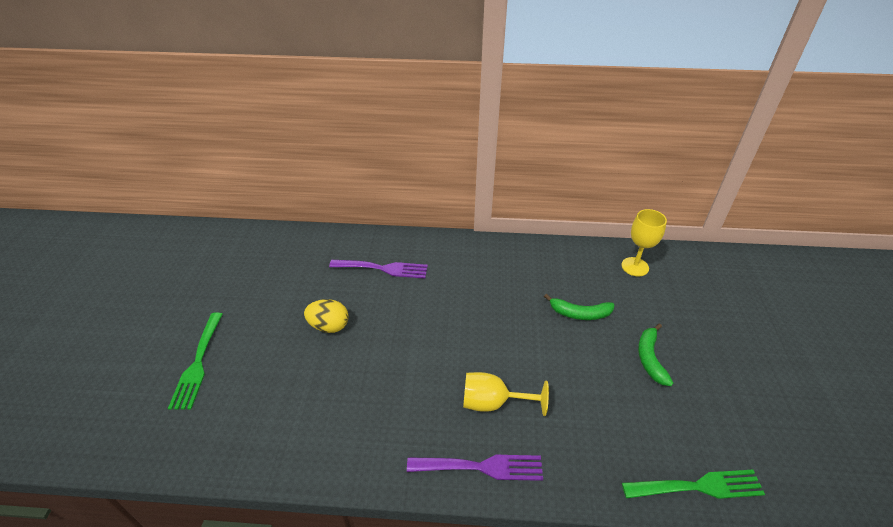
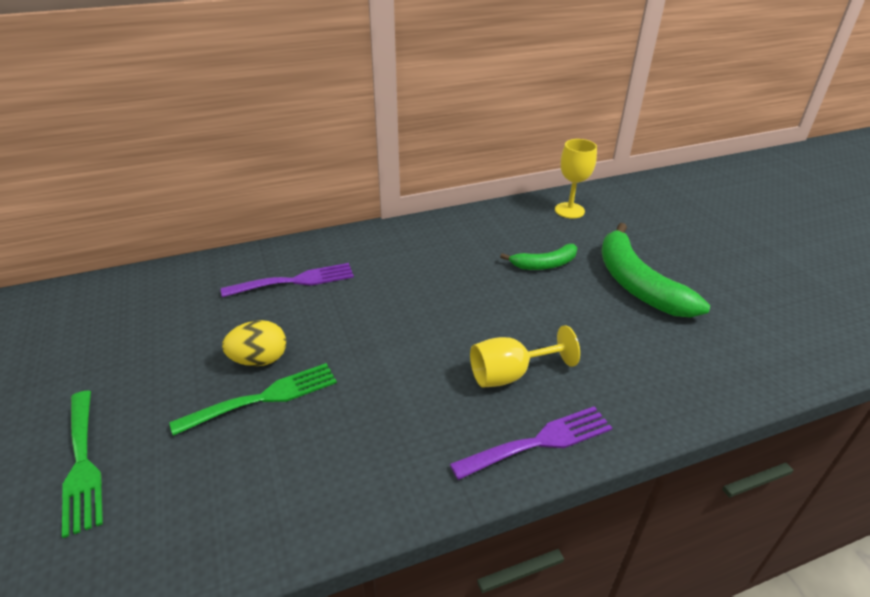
camera: 25 degrees left, 5 degrees down
(650, 358) = (637, 284): green banana -> green banana, size x1.82
(698, 486) = (755, 378): green fork -> green fork (264, 397)

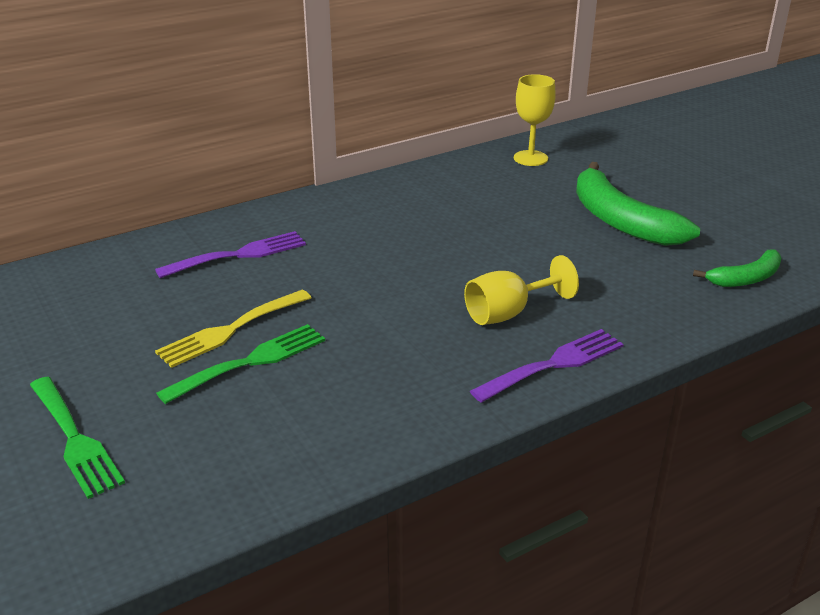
camera: 10 degrees left, 5 degrees down
(259, 360) = (230, 330): yellow egg -> yellow fork
(544, 264) = (517, 212): green banana -> green banana (746, 278)

